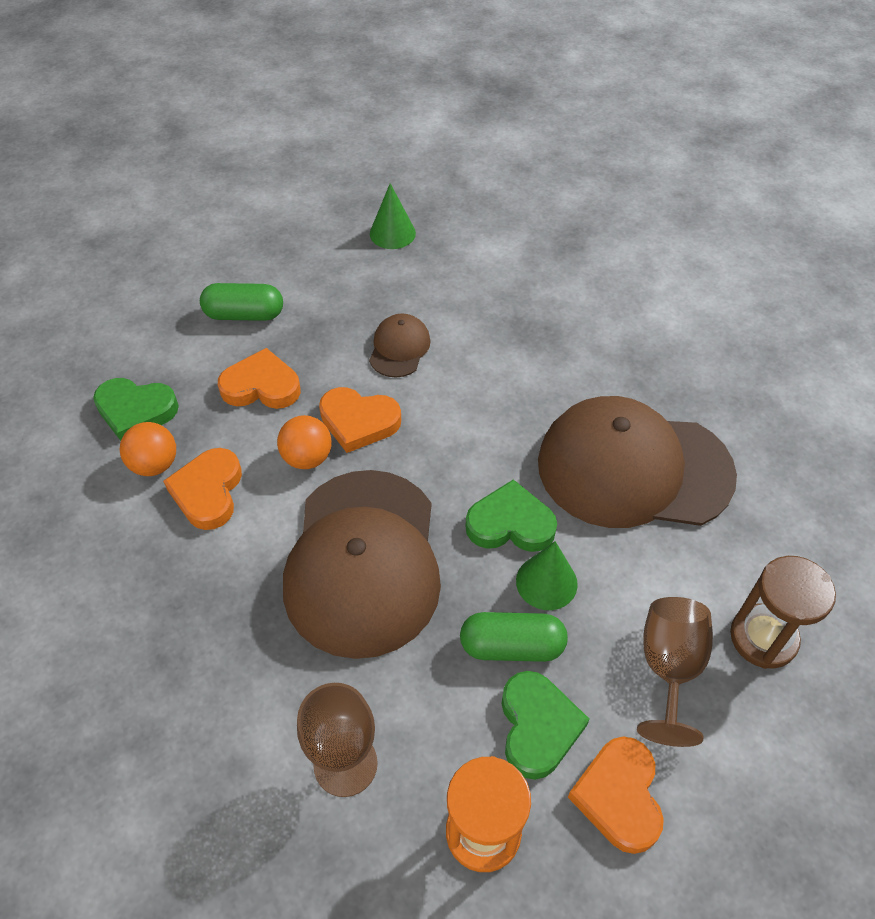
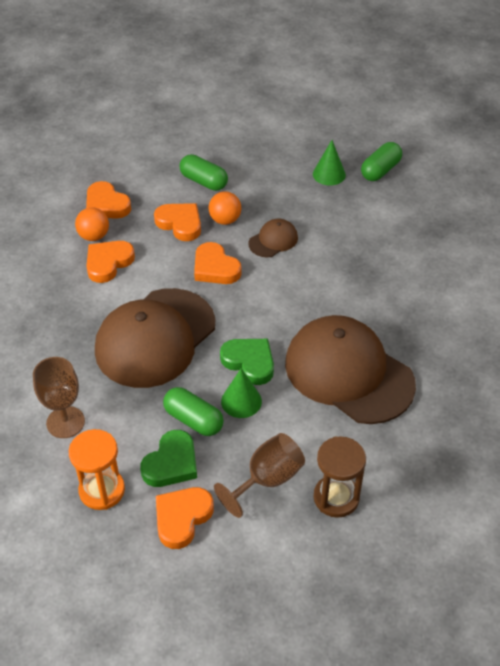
camera: 35 degrees right, 5 degrees down
(136, 411) = (106, 205): green heart -> orange heart
(307, 458) = (172, 272): orange ball -> orange ball (225, 220)
(447, 202) = (380, 170): none -> green capsule

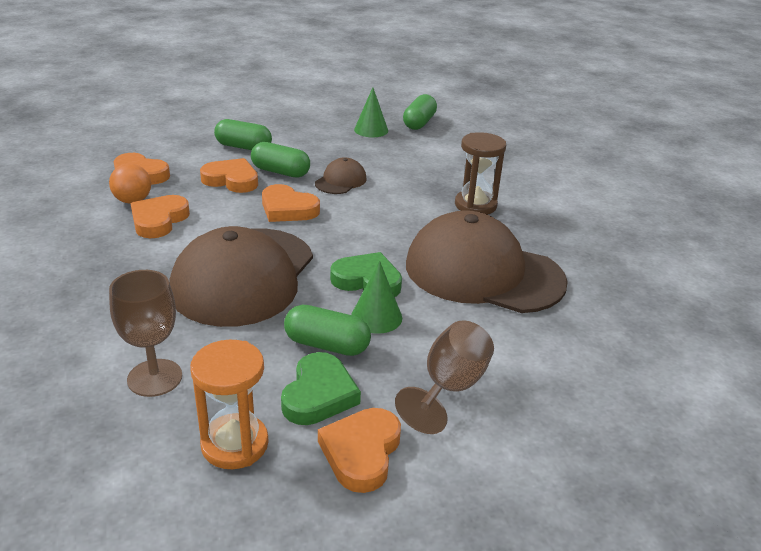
camera: 20 degrees left, 15 degrees down
(225, 220) = (280, 172): orange ball -> green capsule
(336, 497) = (542, 389): brown hourglass -> brown hourglass (475, 205)

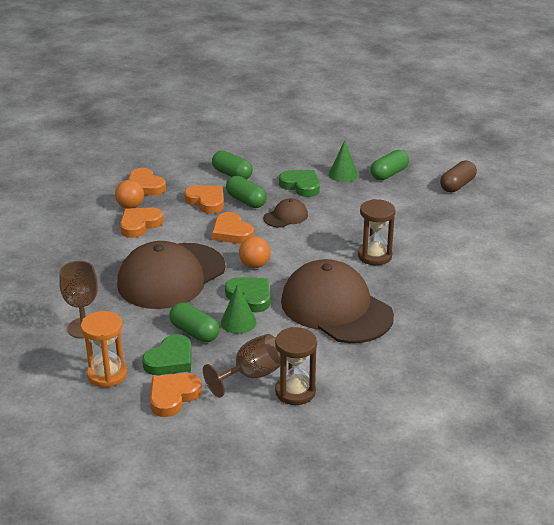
camera: 25 degrees right, 0 degrees up
(333, 147) = (301, 186): none -> green heart
(344, 241) = (254, 265): none -> orange ball
(496, 124) = (457, 185): none -> brown capsule
(524, 395) = (295, 392): none -> brown hourglass

